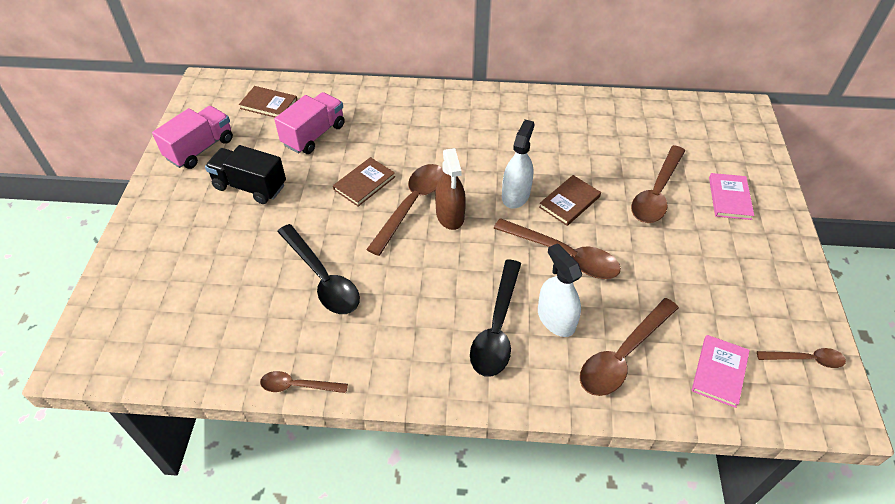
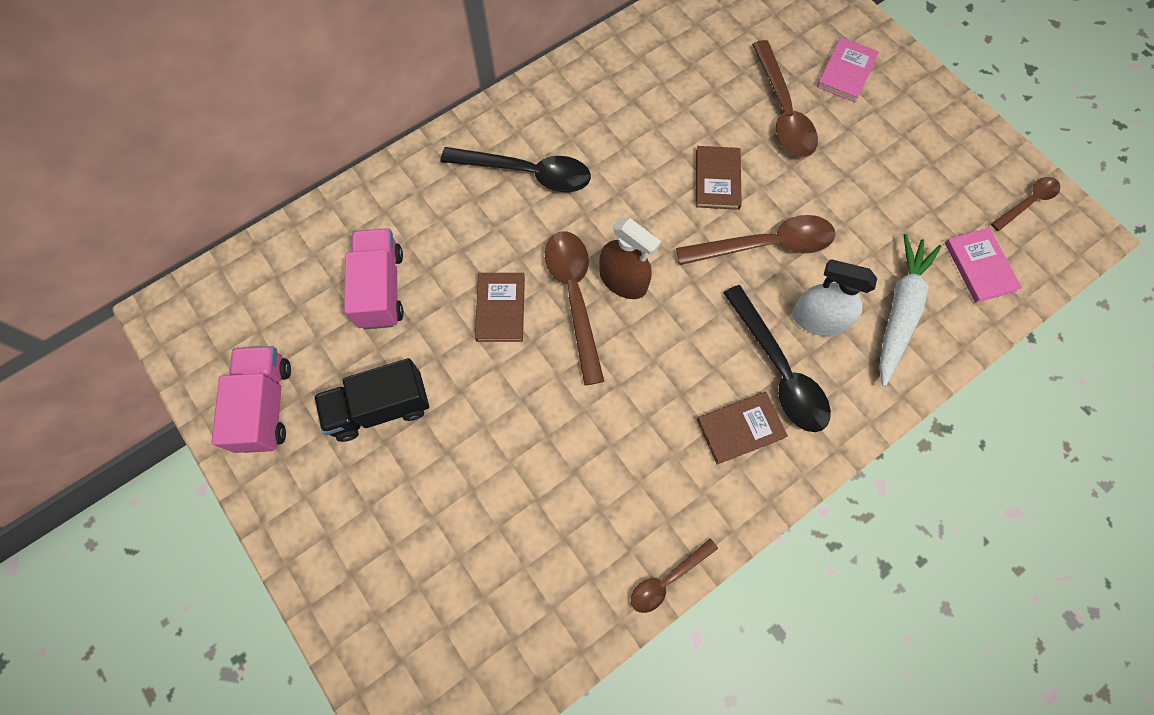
camera: 40 degrees left, 20 degrees up
(269, 104) = (282, 286): brown book -> brown book (740, 428)
(322, 278) = (572, 451): black spoon -> black spoon (527, 173)
(515, 195) = (662, 209): white spray bottle -> none
(623, 355) = (899, 311): brown spoon -> white carrot
(729, 198) = (846, 72): pink book -> pink book turned 60 degrees clockwise

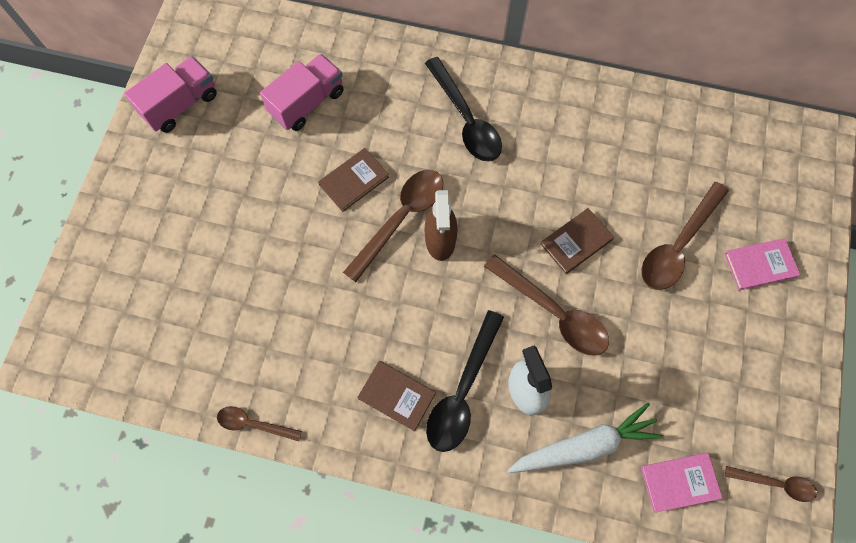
camera: 50 degrees right, 0 degrees up
(380, 408) = (230, 166): black truck -> none
(979, 266) = (679, 482): pink book -> pink book turned 45 degrees clockwise

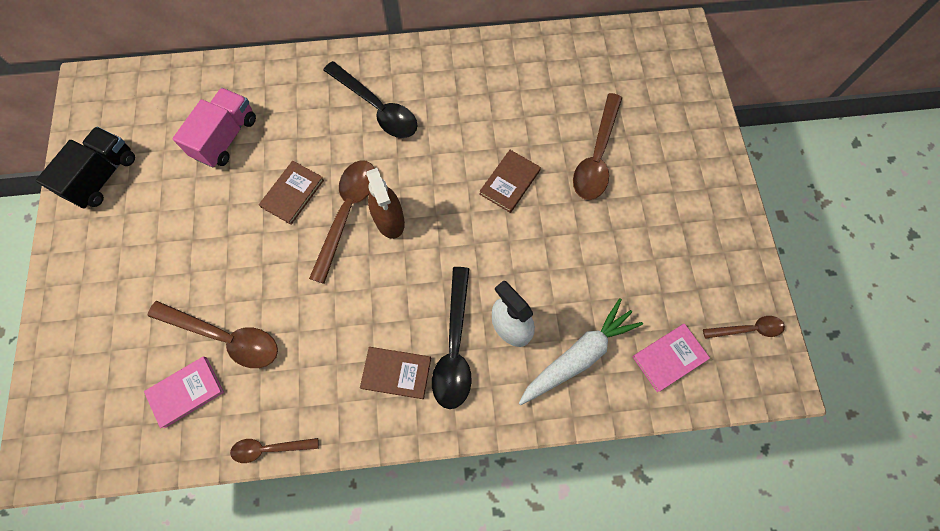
camera: 20 degrees left, 0 degrees up
(180, 104) = (103, 177): pink truck -> black truck
(553, 312) = (511, 249): brown spoon -> brown spoon (225, 337)
(760, 265) = (669, 150): pink book -> pink book (186, 392)

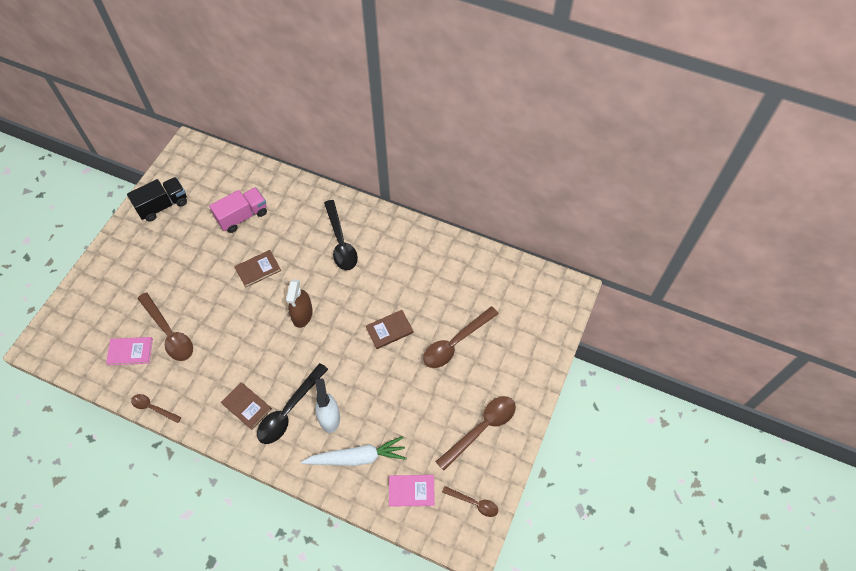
camera: 30 degrees right, 10 degrees down
(347, 213) = (281, 298): brown spoon -> brown spoon (481, 429)

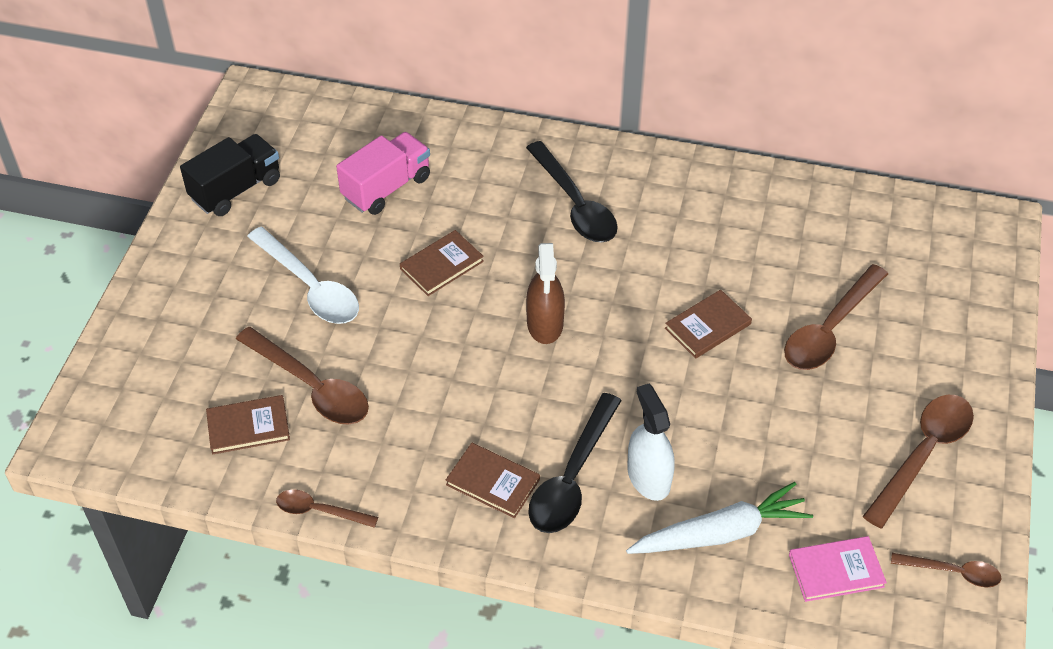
camera: 10 degrees left, 10 degrees down
(130, 352) = (248, 426): pink book -> brown book
(185, 272) = (310, 287): none -> white spoon

